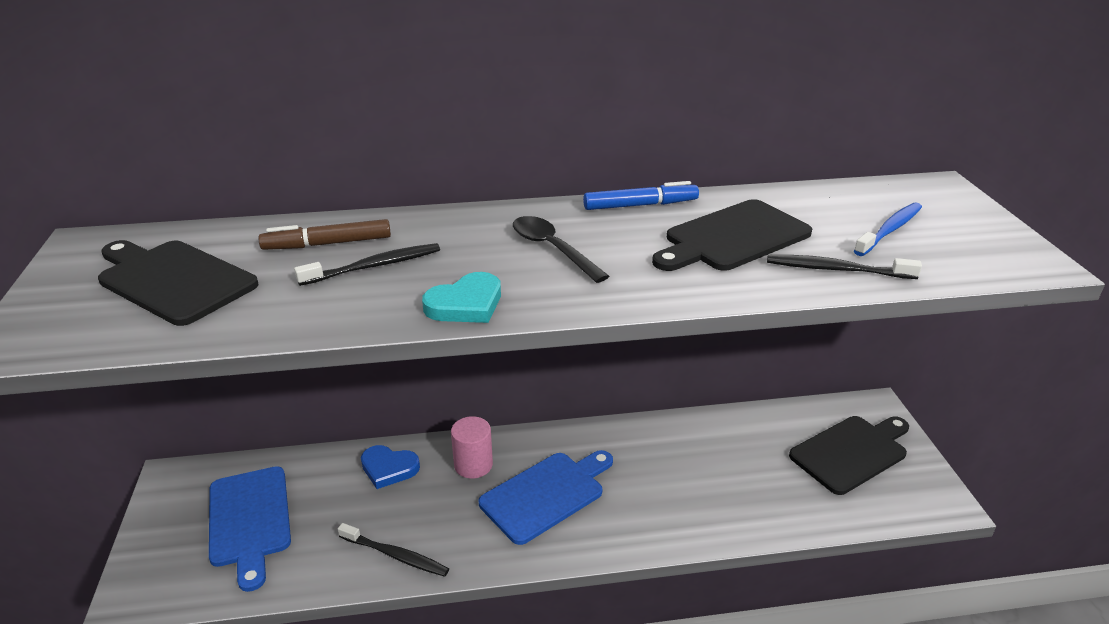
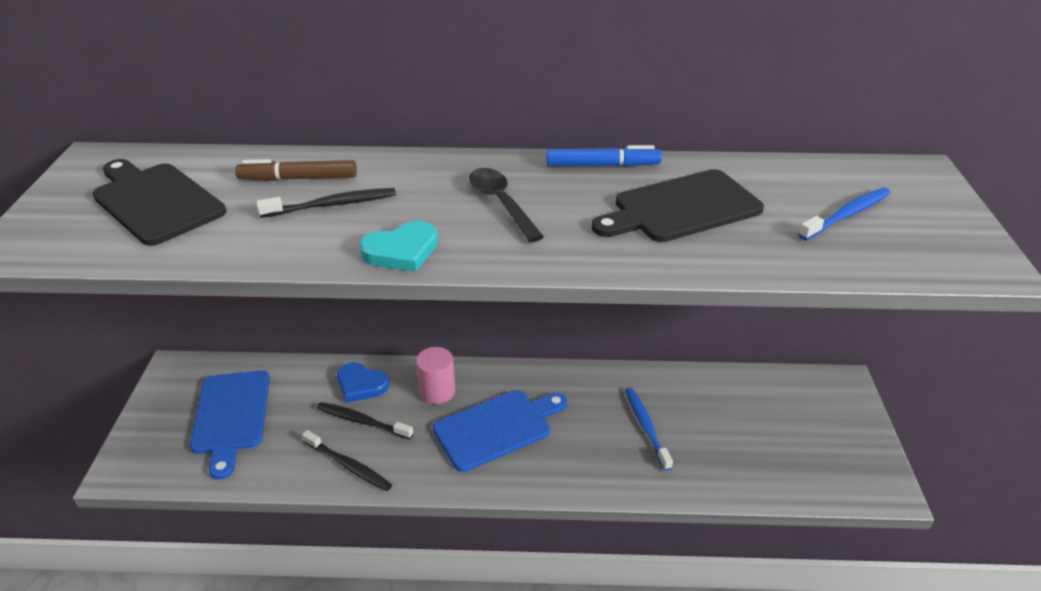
camera: 10 degrees right, 5 degrees up
(698, 473) = (646, 427): none -> blue toothbrush
(837, 269) = (774, 252): black toothbrush -> black toothbrush (362, 421)
(851, 452) = (805, 426): black cutting board -> none

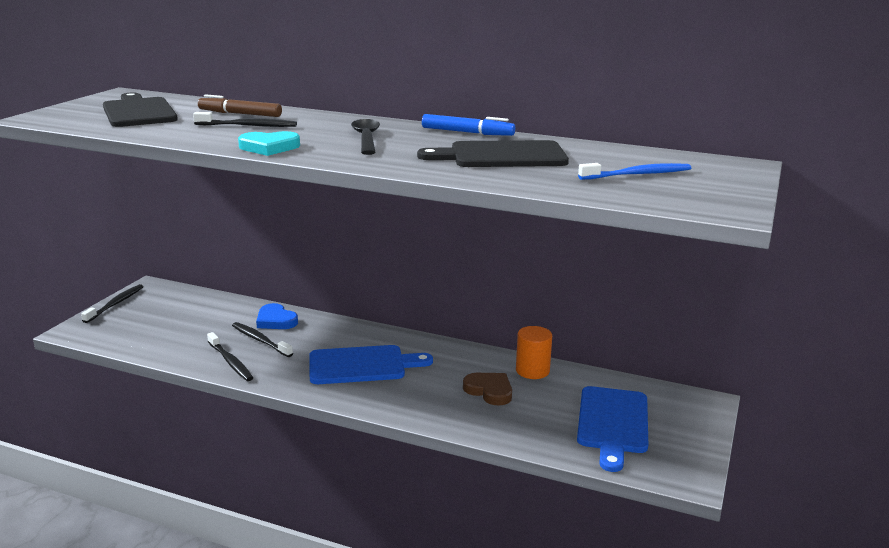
camera: 20 degrees right, 15 degrees down
(147, 409) = (115, 304): none -> black toothbrush
(231, 416) = (169, 319): blue cutting board -> blue cutting board (613, 423)
(437, 391) = (331, 335): pink cylinder -> none
(646, 427) = (489, 391): blue toothbrush -> brown heart
(669, 386) = (532, 370): none -> orange cylinder

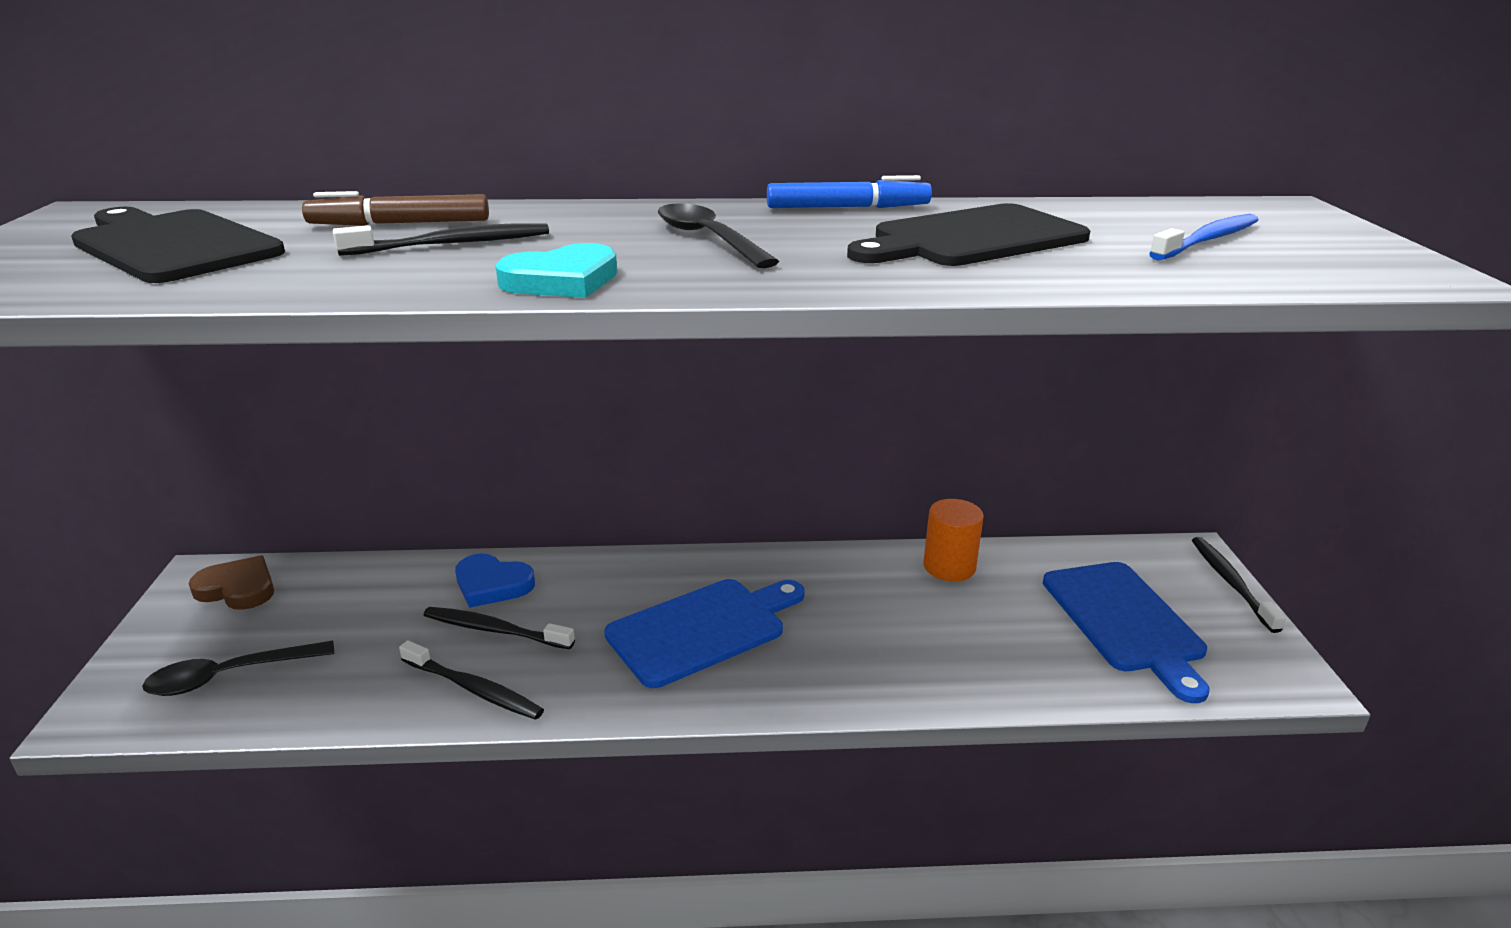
camera: 25 degrees left, 5 degrees up
(115, 304) = (153, 630): black toothbrush -> black toothbrush (1231, 583)
(133, 330) = (229, 676): none -> black spoon
(489, 391) = (924, 618): brown heart -> brown heart (238, 588)

